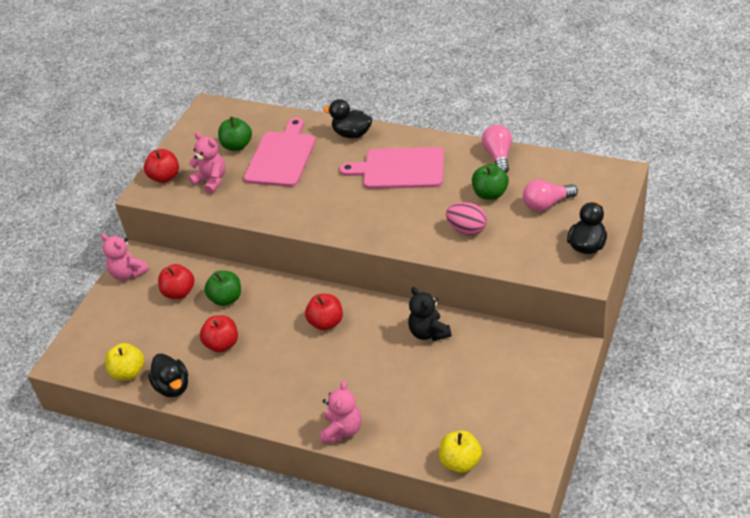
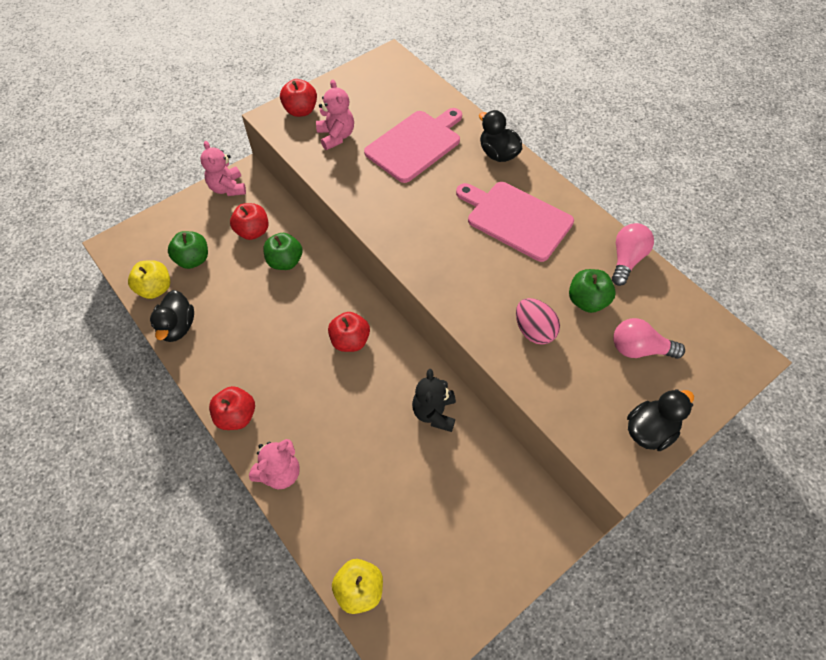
camera: 25 degrees right, 15 degrees up
(222, 344) = (248, 308): red apple -> red apple (236, 416)
(237, 146) = (385, 111): green apple -> green apple (193, 259)

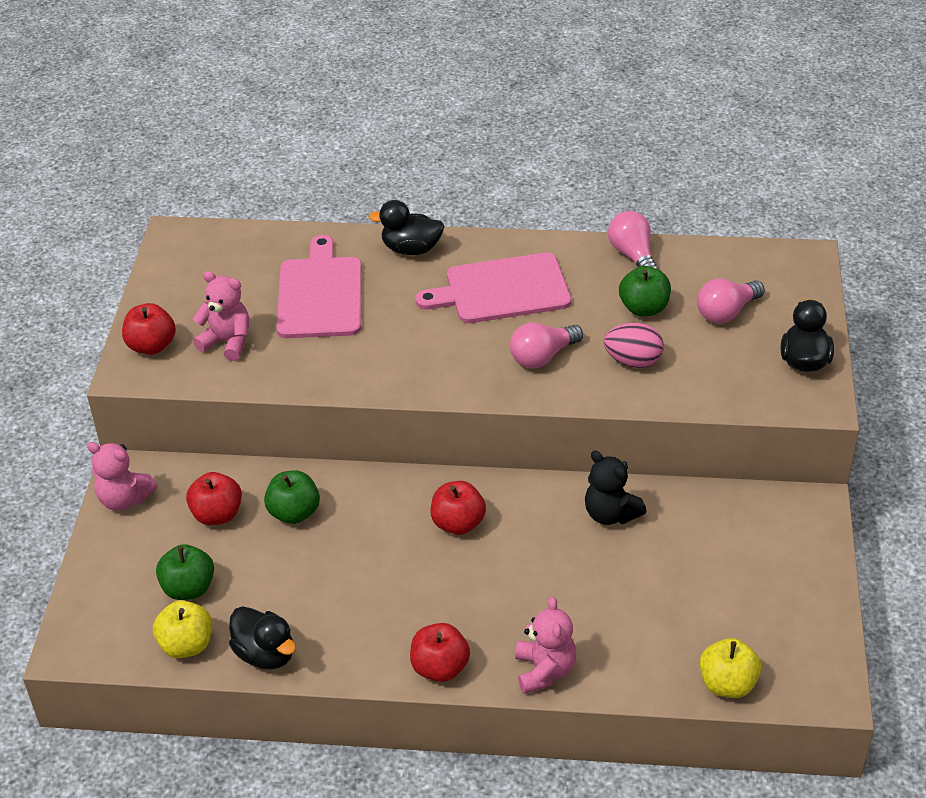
camera: 45 degrees left, 15 degrees down
(483, 281) = (542, 356): none -> pink light bulb

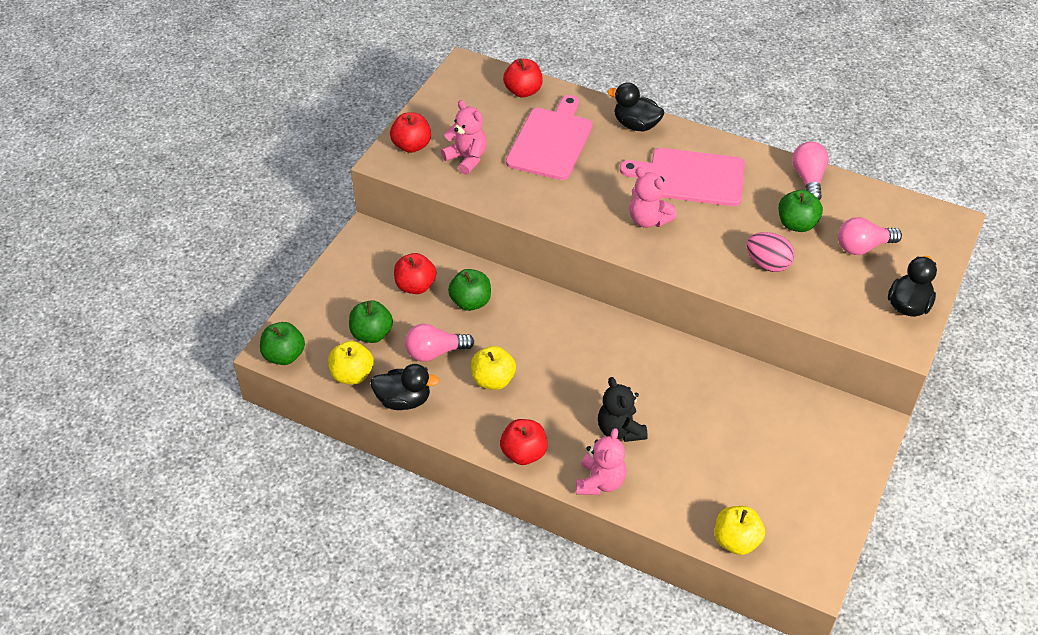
camera: 20 degrees right, 5 degrees up
(88, 649) = (284, 355): none -> green apple
(124, 499) = (356, 254): pink teddy bear -> pink teddy bear (648, 220)
(265, 654) = (404, 400): black duck -> black duck turned 60 degrees counterclockwise
(363, 595) = (493, 380): none -> yellow apple
(458, 523) = (587, 348): red apple -> red apple (523, 91)
(542, 356) = (697, 239): pink light bulb -> pink light bulb (435, 352)
(610, 514) = (707, 378): black teddy bear -> black teddy bear (620, 430)

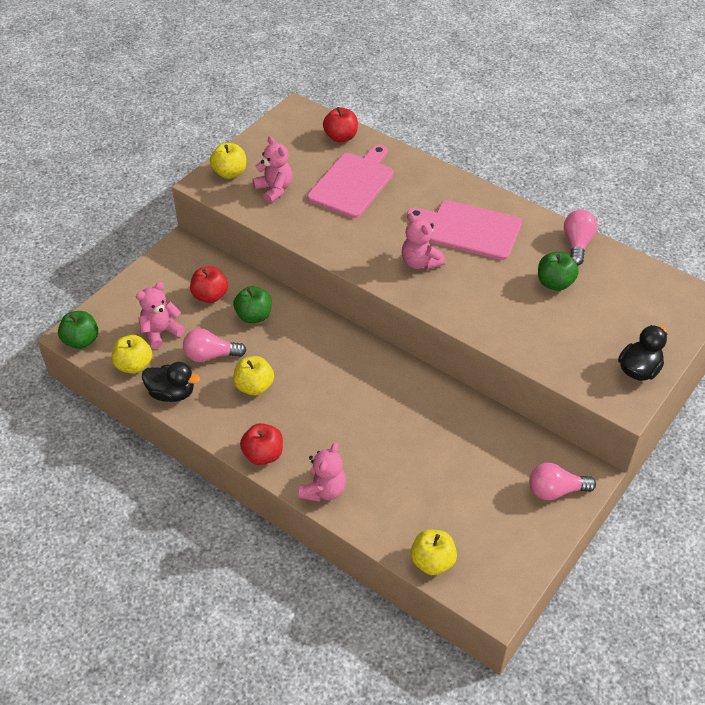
camera: 10 degrees right, 0 degrees up
(372, 334) = (161, 332): green apple -> pink teddy bear
(411, 146) = (230, 173): red apple -> yellow apple
(620, 430) = (354, 446): black teddy bear -> none
(636, 125) = (433, 178): black duck -> none
(767, 264) = (517, 315): pink egg -> none
(862, 247) = (610, 311): pink light bulb -> pink light bulb (555, 490)

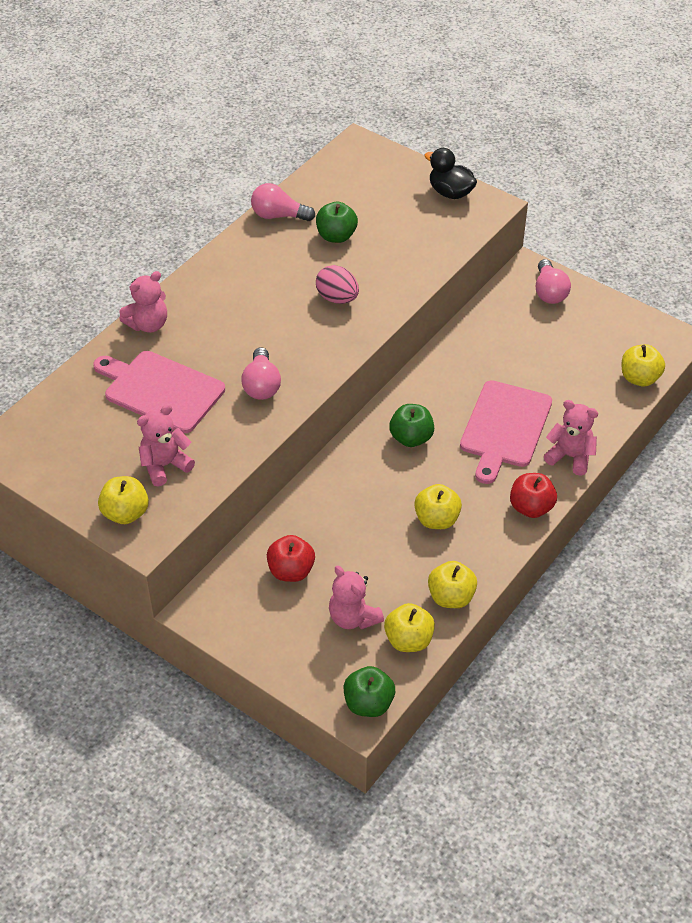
camera: 90 degrees left, 0 degrees up
(172, 393) = (451, 597): black duck -> yellow apple
(210, 355) = (391, 564): pink light bulb -> pink light bulb (261, 385)
(254, 316) = (326, 525): green apple -> green apple (411, 438)
(341, 137) = (67, 402): red apple -> none
(420, 262) = (303, 335): pink teddy bear -> pink teddy bear (148, 324)
(468, 284) = (337, 298): none -> pink egg
(469, 229) = (251, 293): pink cutting board -> pink cutting board (504, 427)

